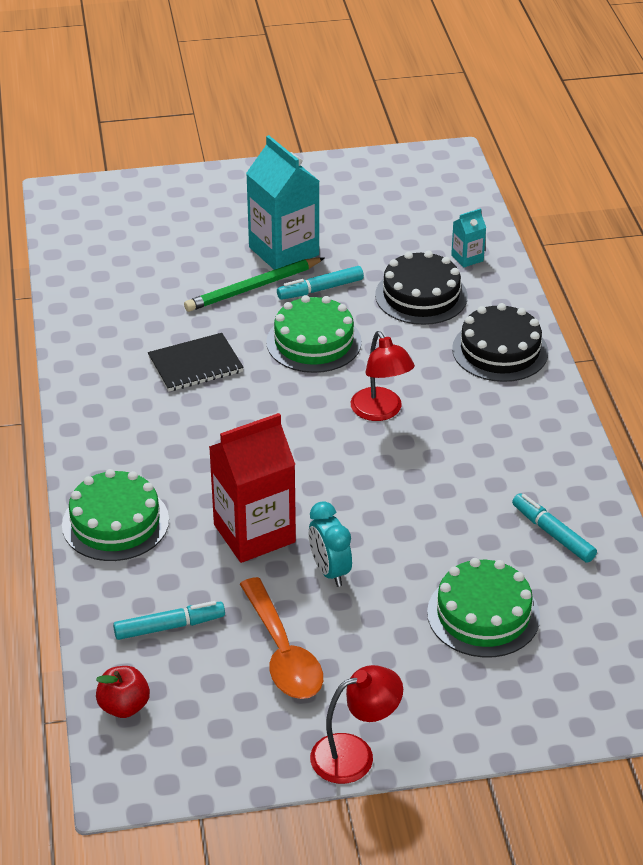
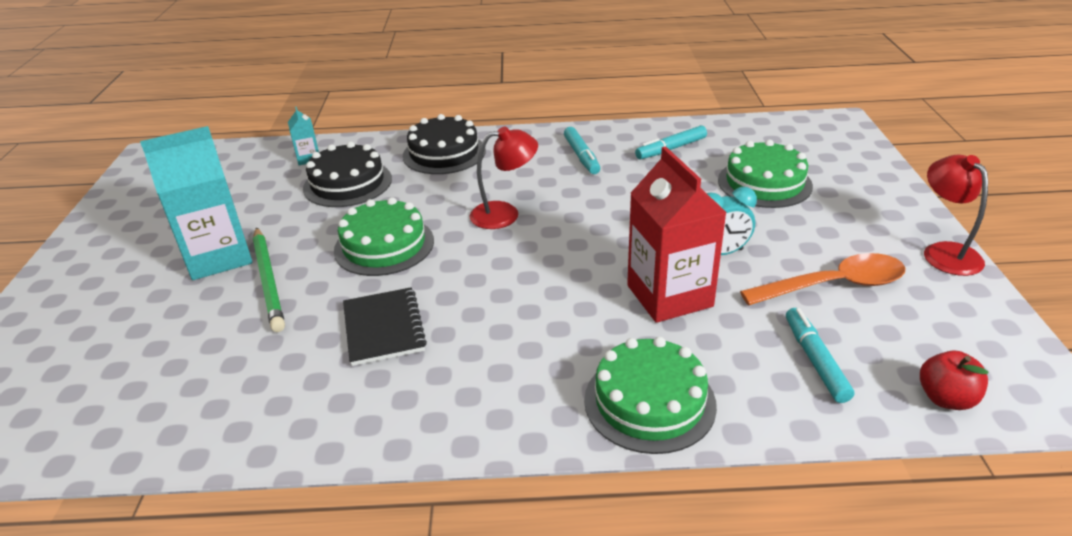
camera: 80 degrees left, 5 degrees down
(320, 289) = (301, 237): turquoise marker -> turquoise marker (581, 156)

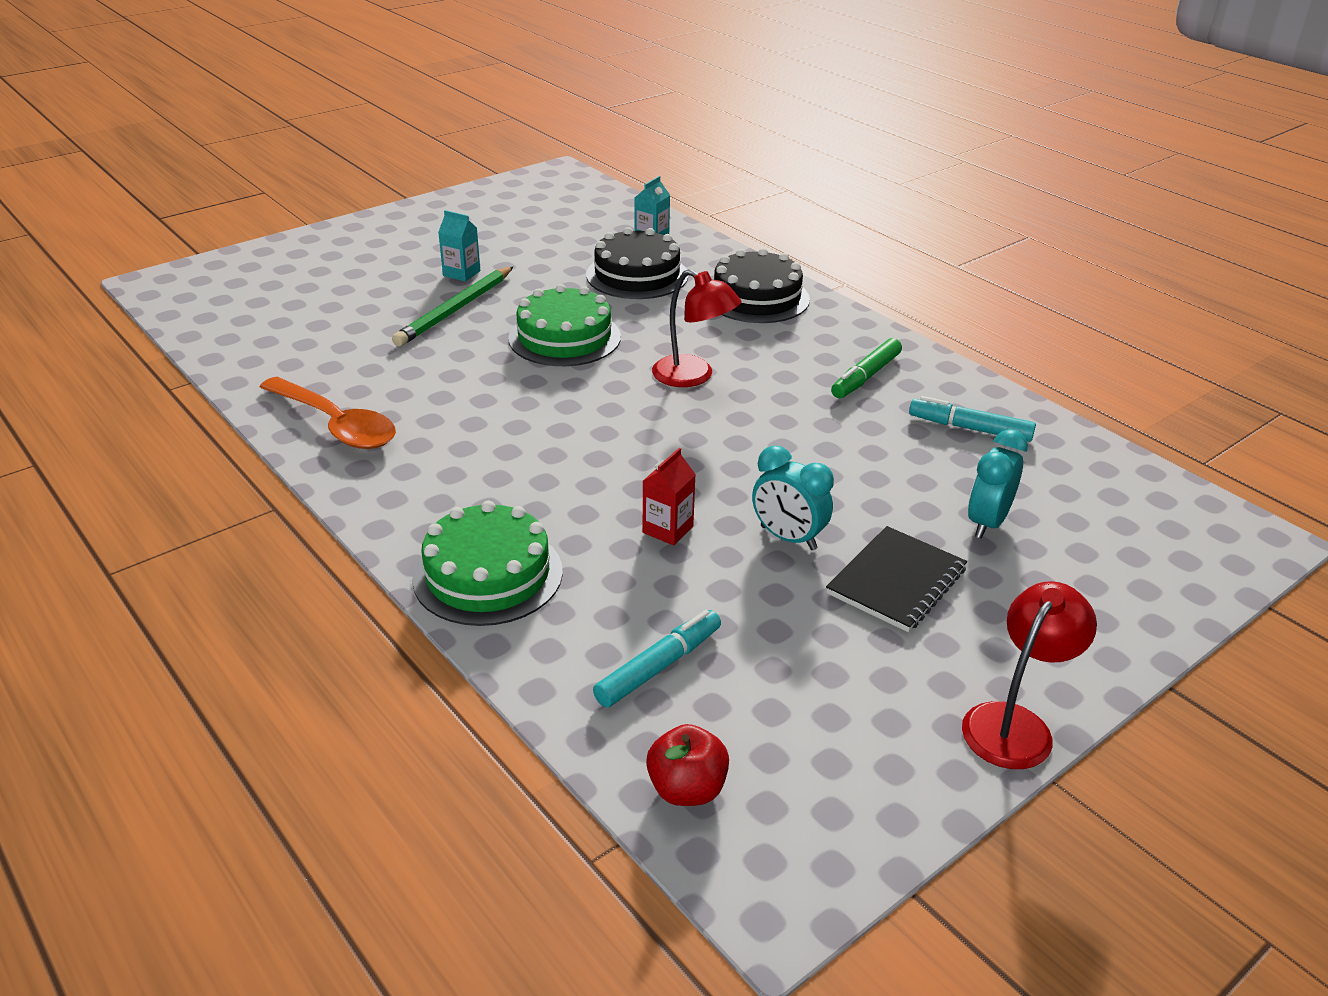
camera: 50 degrees right, 0 degrees up
(218, 257) = (461, 273): turquoise carton -> turquoise carton, size x0.46
(383, 328) = (450, 391): black notebook -> black notebook (896, 581)
(581, 156) = (865, 376): turquoise marker -> green marker
(669, 296) = (668, 529): red carton -> red carton, size x0.46
(764, 183) = (987, 523): green cake -> turquoise clock
(833, 285) = (820, 642): orange spoon -> orange spoon (336, 424)

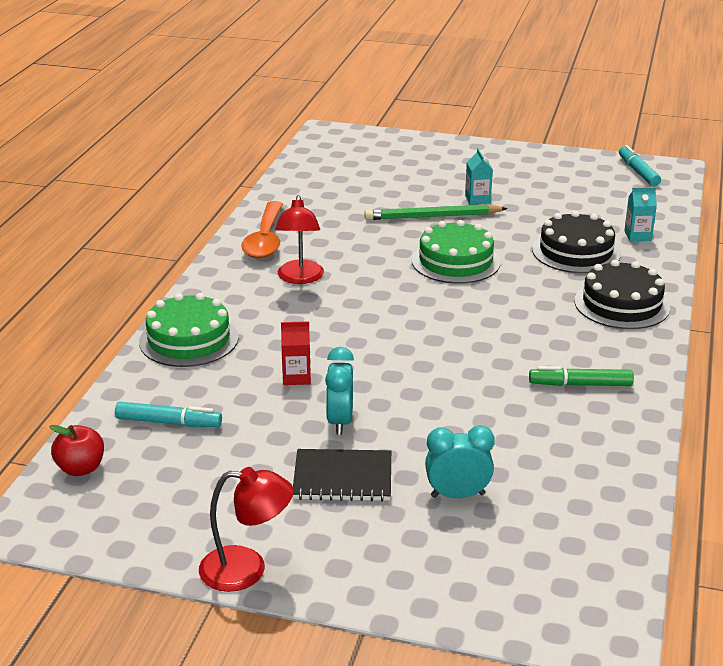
camera: 55 degrees right, 5 degrees down
(693, 376) = (477, 321): red lamp -> red lamp (300, 278)
(970, 428) = (574, 451): turquoise marker -> turquoise marker (638, 172)

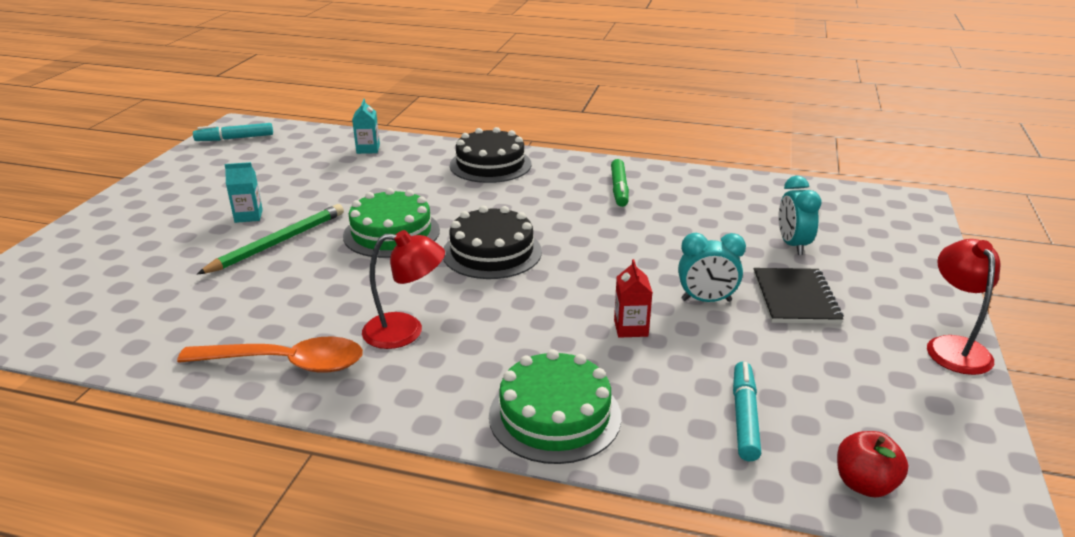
camera: 90 degrees left, 0 degrees up
(432, 216) = (278, 243): green pencil -> green pencil turned 135 degrees counterclockwise
(576, 252) = (390, 175): black cake -> black cake (492, 252)

